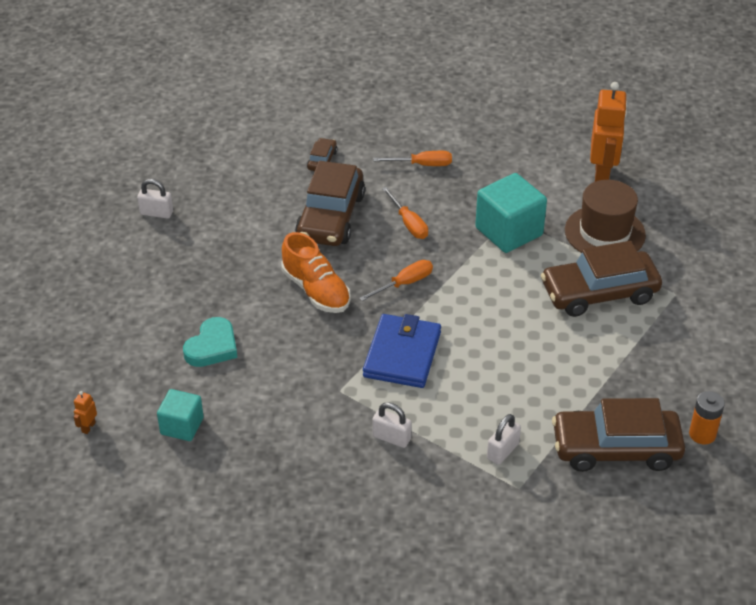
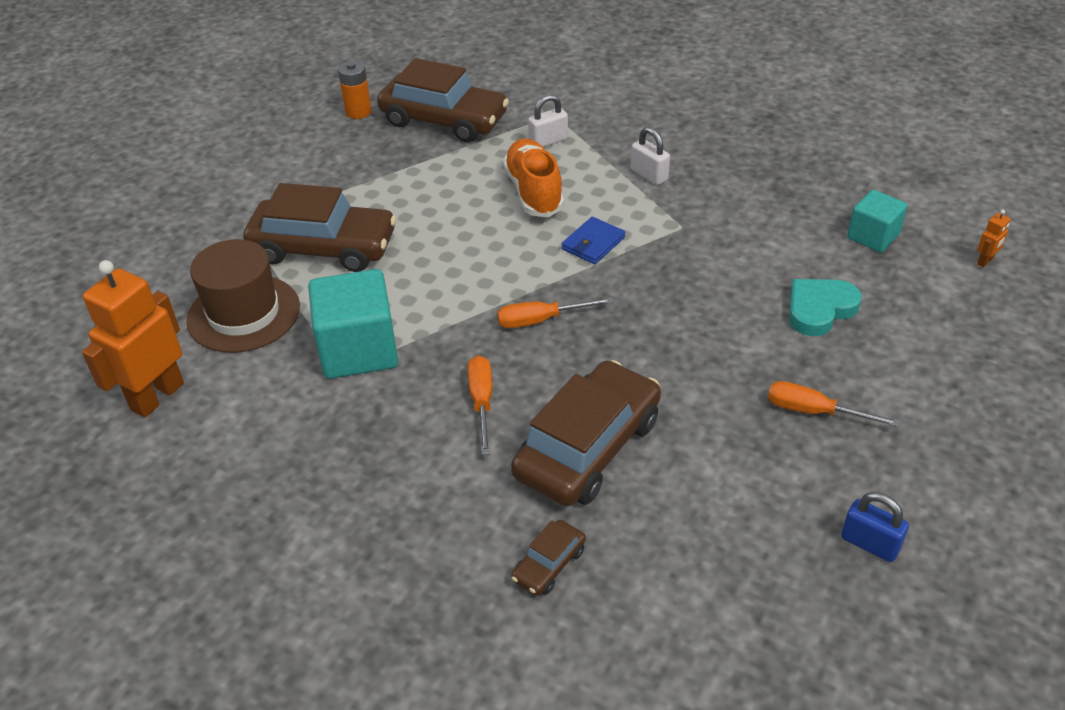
camera: 155 degrees left, 0 degrees up
(156, 213) = (869, 544): white padlock -> blue padlock
(316, 290) = (659, 343): orange shoe -> orange shoe (534, 192)
(402, 354) = (593, 243): blue wallet -> blue wallet, size x0.55
(422, 165) = (393, 499): orange screwdriver -> orange screwdriver (814, 412)

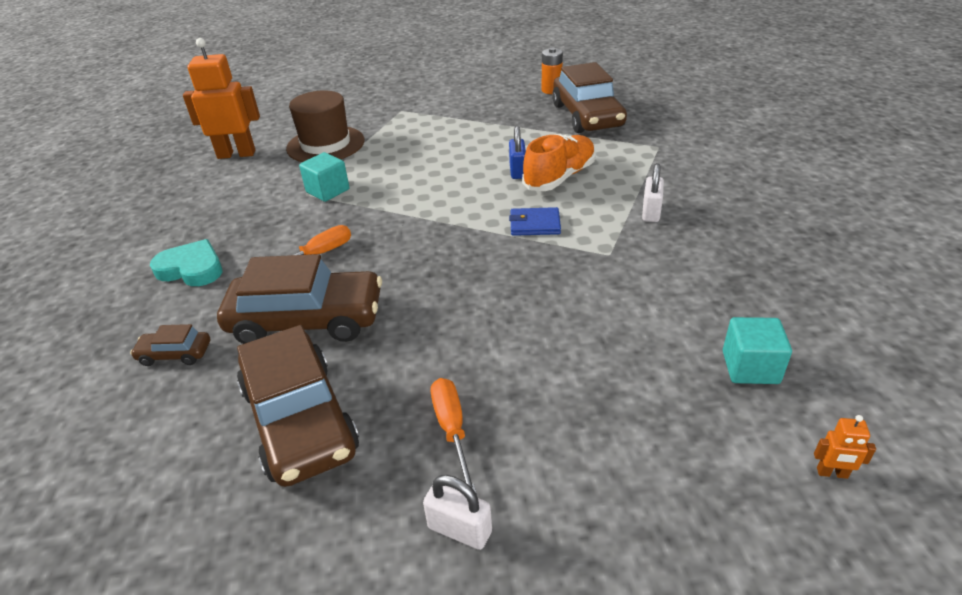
camera: 55 degrees right, 5 degrees down
(323, 247) = (409, 139): brown car -> brown car (300, 420)
(358, 350) = (328, 191): turquoise cube -> turquoise cube, size x0.60
(541, 320) = (424, 241): orange screwdriver -> none
(548, 141) = (624, 157): white padlock -> white padlock (459, 529)
(819, 309) = (596, 375): turquoise heart -> turquoise heart (191, 268)
(869, 544) = (301, 544): blue padlock -> blue padlock (517, 171)

